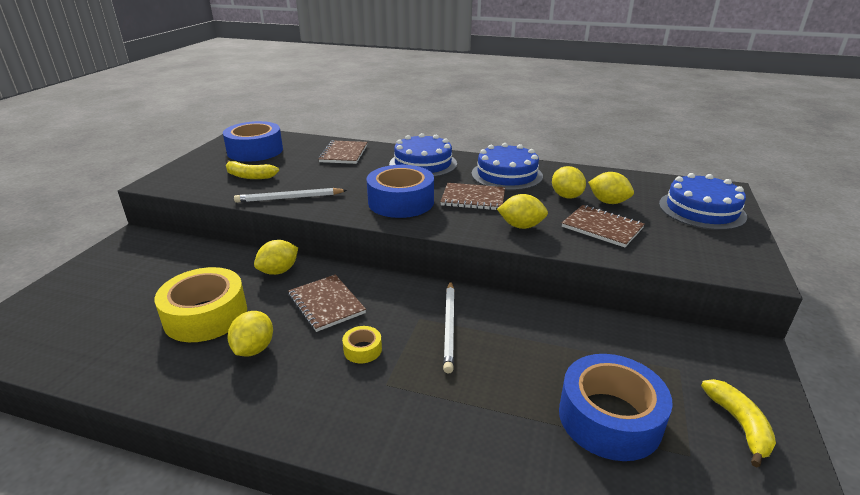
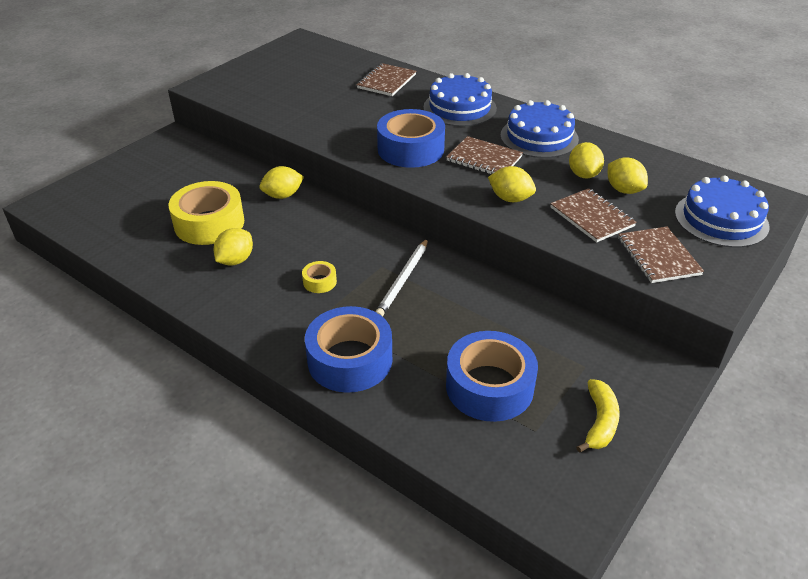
camera: 20 degrees right, 10 degrees up
(250, 176) = (285, 94): yellow banana -> none
(255, 151) = (303, 63): blue tape -> blue tape (350, 360)
(289, 198) = (310, 125): white pencil -> none
(326, 304) = (309, 235): brown notebook -> brown notebook (658, 256)

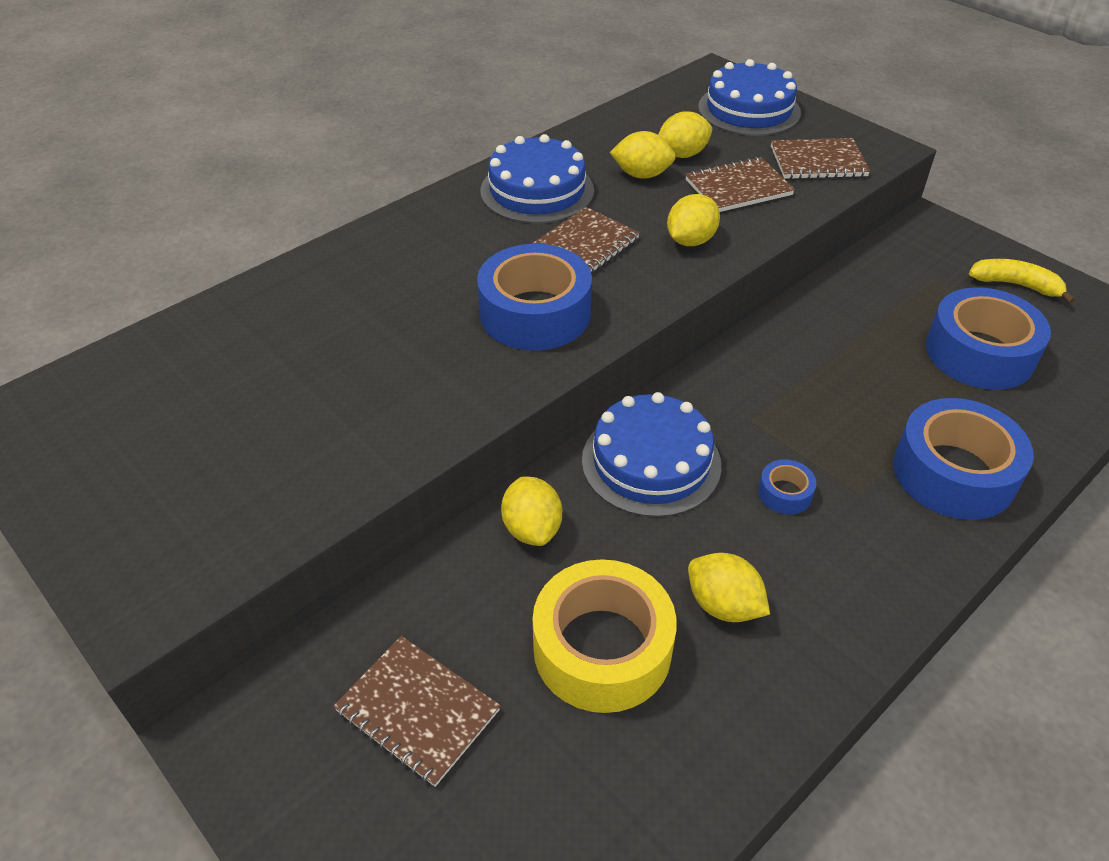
camera: 80 degrees left, 5 degrees up
(319, 282) = (785, 493): yellow tape -> blue tape
(386, 81) = (283, 314): brown notebook -> brown notebook (417, 711)
(403, 280) = (781, 400): white pencil -> none
(459, 108) = (421, 246): blue cake -> blue cake (651, 462)

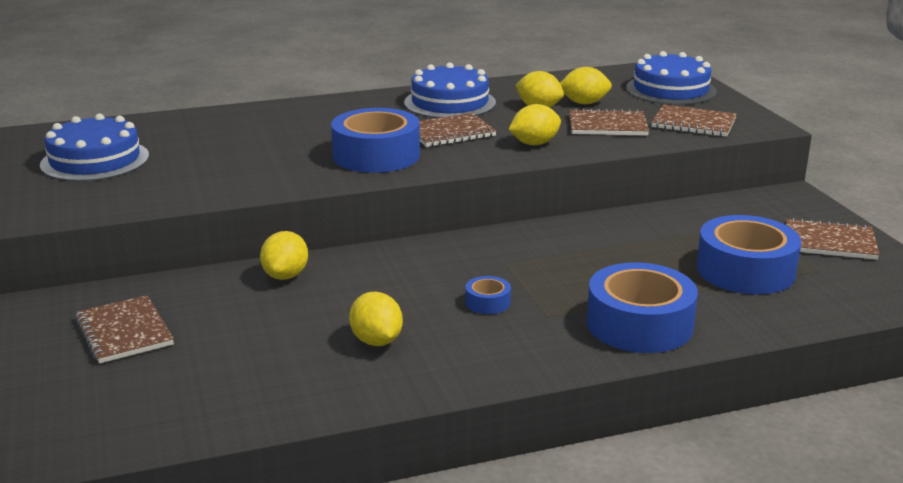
camera: 25 degrees right, 20 degrees down
(602, 648) = (270, 338): yellow tape -> none
(651, 462) = (405, 265): blue cake -> blue cake (95, 160)
(1015, 285) = (830, 242): yellow banana -> brown notebook

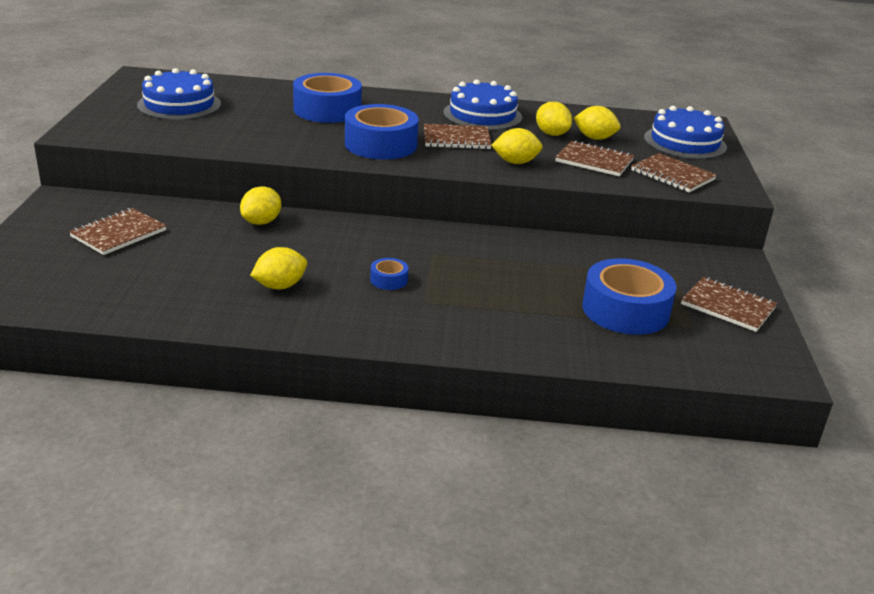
camera: 20 degrees right, 5 degrees up
(124, 332) = (118, 233): brown notebook -> brown notebook turned 45 degrees clockwise
(376, 341) = (280, 286): yellow lemon -> yellow lemon turned 60 degrees clockwise
(639, 324) = (491, 328): blue tape -> blue tape (327, 110)

